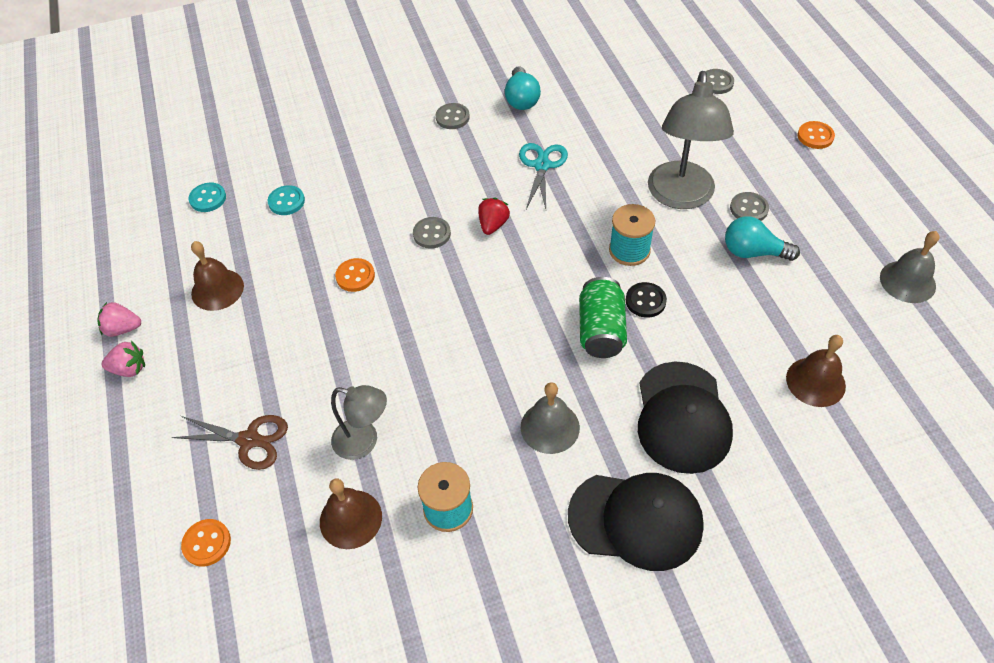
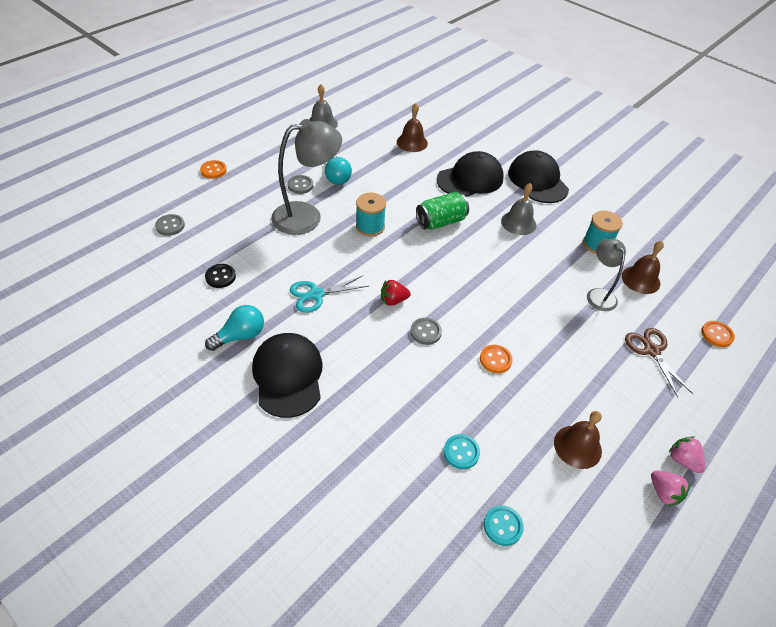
camera: 125 degrees left, 5 degrees down
(452, 117) = (288, 376): grey button -> black cap
(645, 301) = (405, 210): black button -> black button (220, 277)

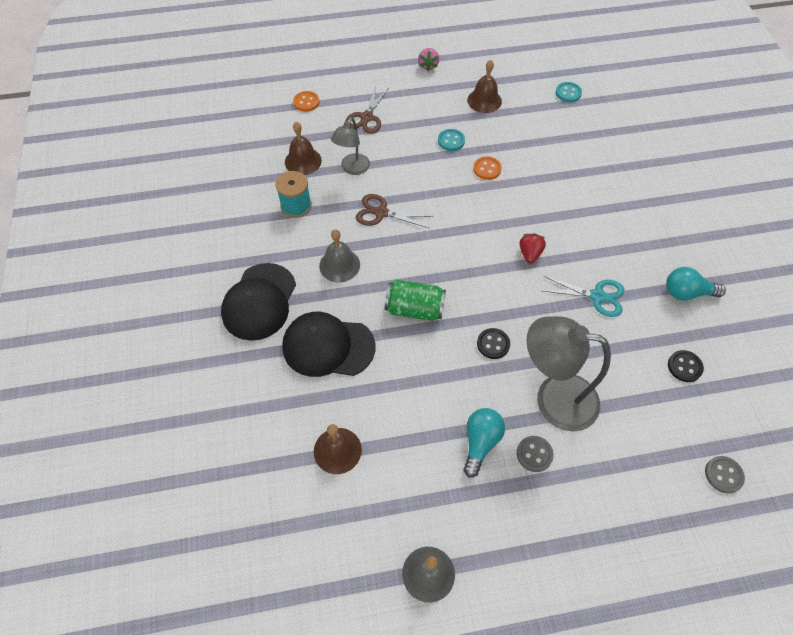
camera: 140 degrees left, 10 degrees up
(213, 170) = (637, 555): orange button -> none
(288, 376) = (659, 239): black cap -> none
(370, 227) = (493, 344): turquoise spool -> black button
(393, 300) = (530, 254): red strawberry -> red strawberry turned 105 degrees counterclockwise
(425, 332) = (523, 214): grey button -> none
(461, 452) = (563, 133): turquoise button -> turquoise button (451, 141)
(535, 271) = (381, 213): none -> brown scissors
(664, 493) = (459, 61): pink strawberry -> none

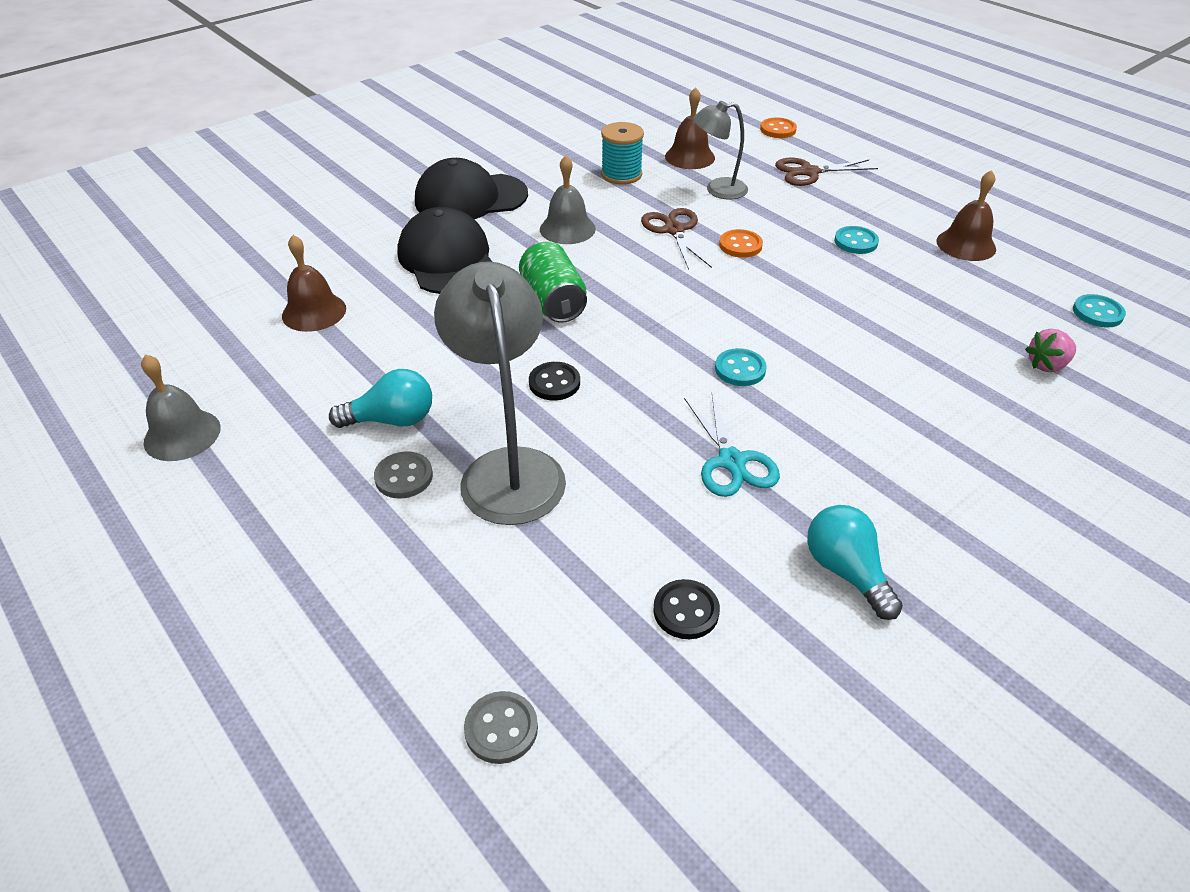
camera: 60 degrees right, 15 degrees down
(428, 66) = (959, 184): pink strawberry -> pink strawberry (1047, 365)
(487, 169) = (845, 285): orange button -> orange button (740, 245)
(530, 254) = (740, 369): red strawberry -> turquoise button

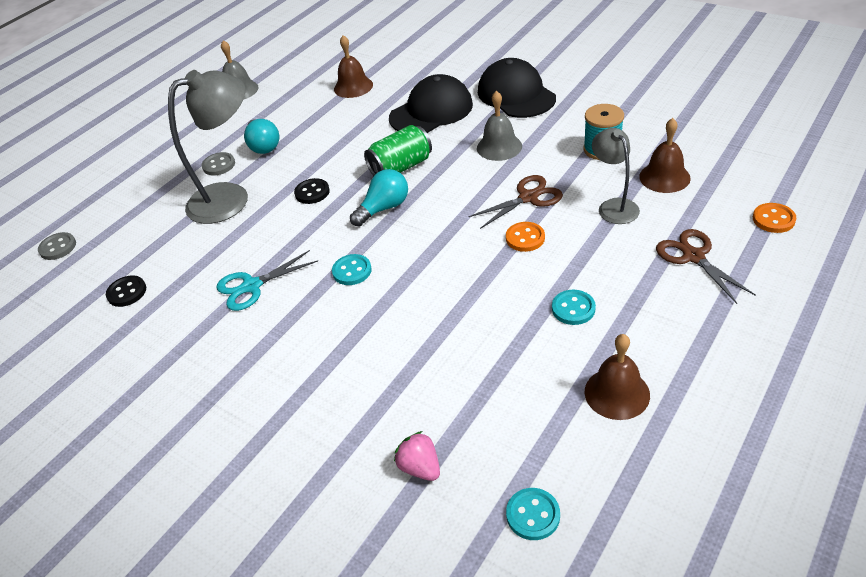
camera: 80 degrees right, 0 degrees up
(846, 572) = (158, 357): turquoise light bulb -> turquoise light bulb (384, 208)

